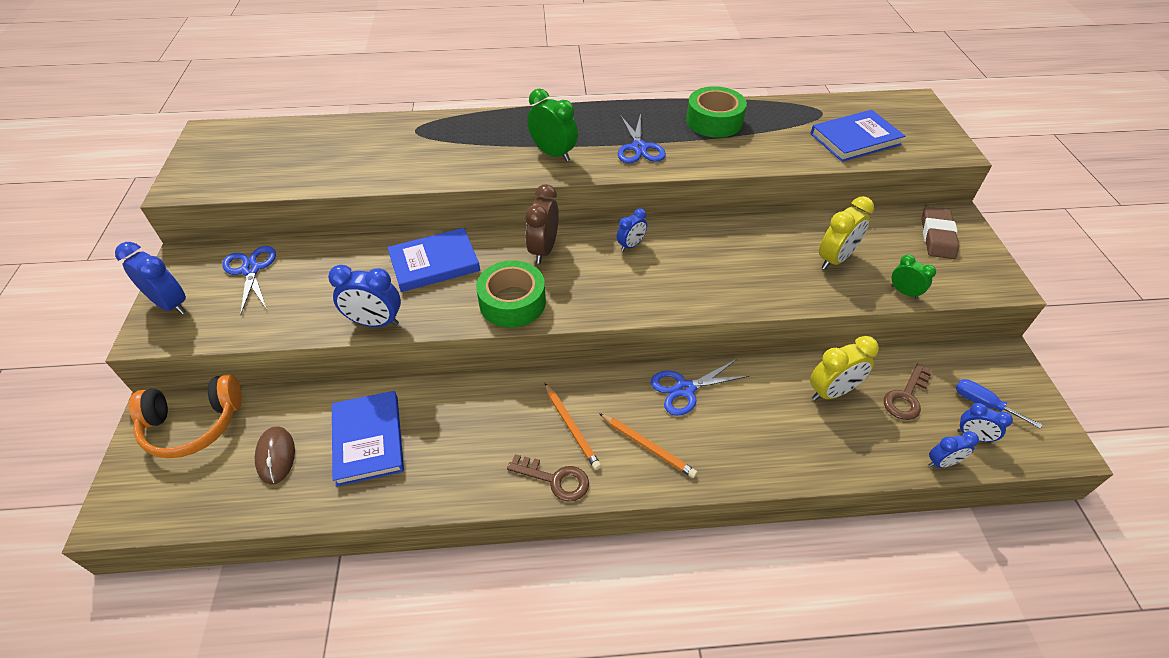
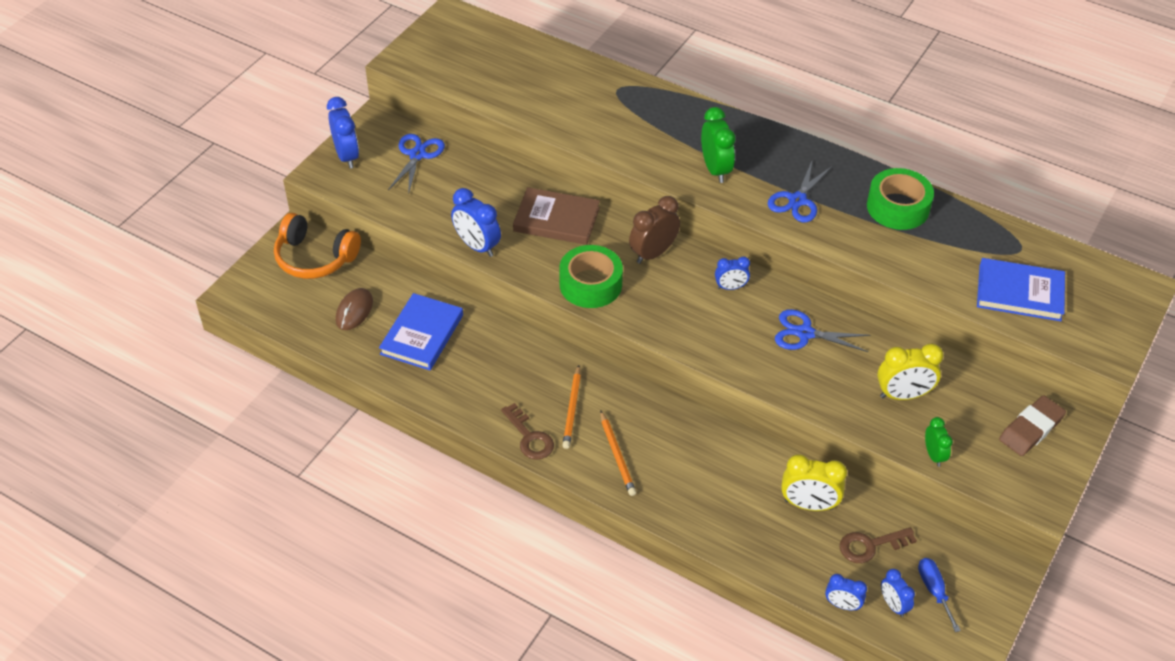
camera: 35 degrees right, 0 degrees up
(434, 263) = (556, 219): blue book -> brown book
(685, 389) = (686, 432): blue scissors -> blue scissors (805, 333)

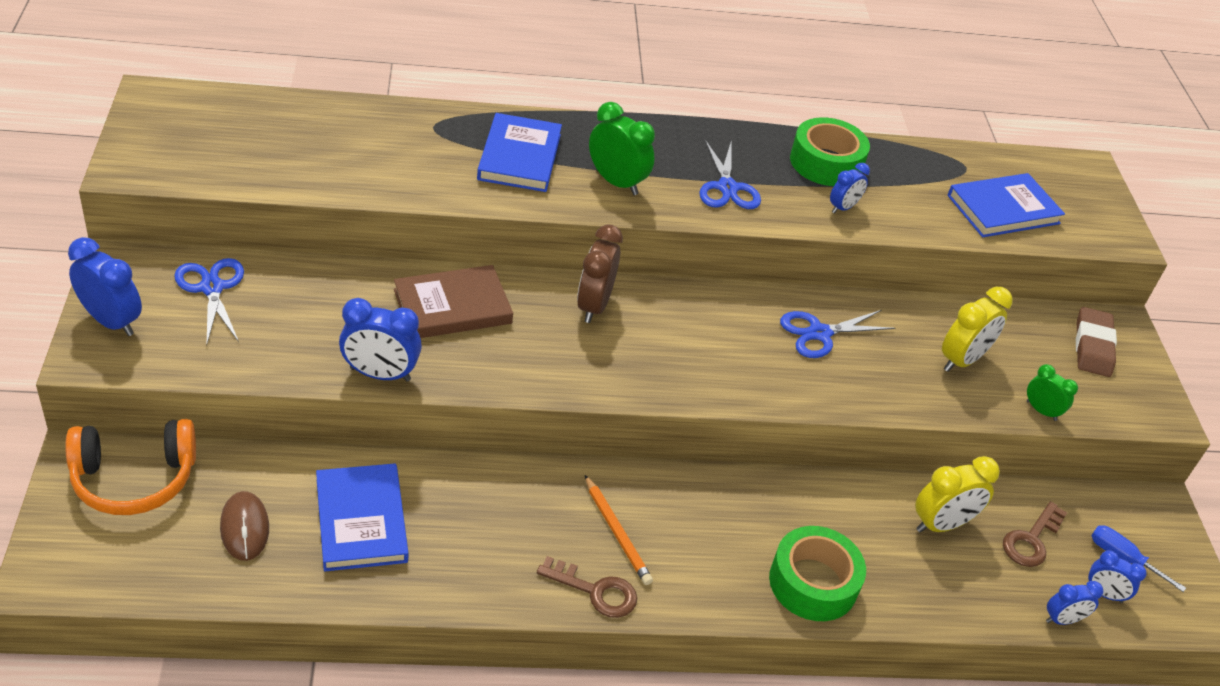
camera: 40 degrees left, 5 degrees down
(590, 284) = (554, 368): green tape -> green tape (813, 583)
(617, 455) = (710, 565): orange pencil -> none
(660, 129) = (519, 157): none -> blue book
(730, 287) = (706, 313): blue clock -> blue clock (843, 208)

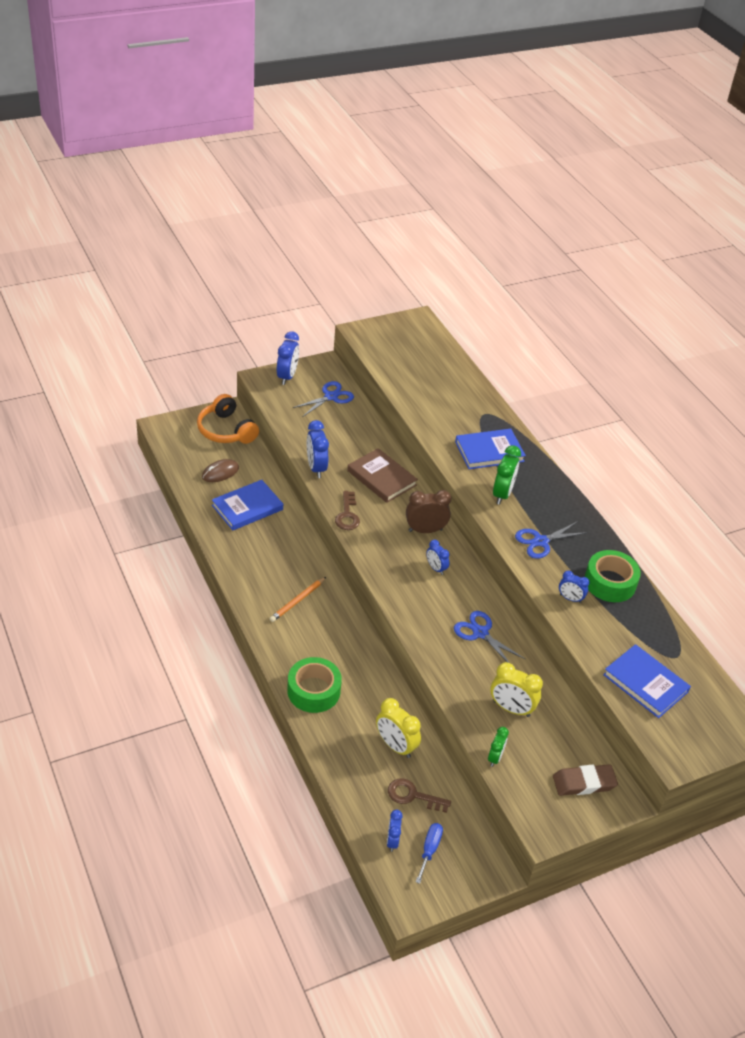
camera: 70 degrees right, 0 degrees up
(595, 591) = (255, 602): brown key -> brown key (347, 515)
(1062, 620) = (358, 819): blue clock -> blue clock (436, 568)

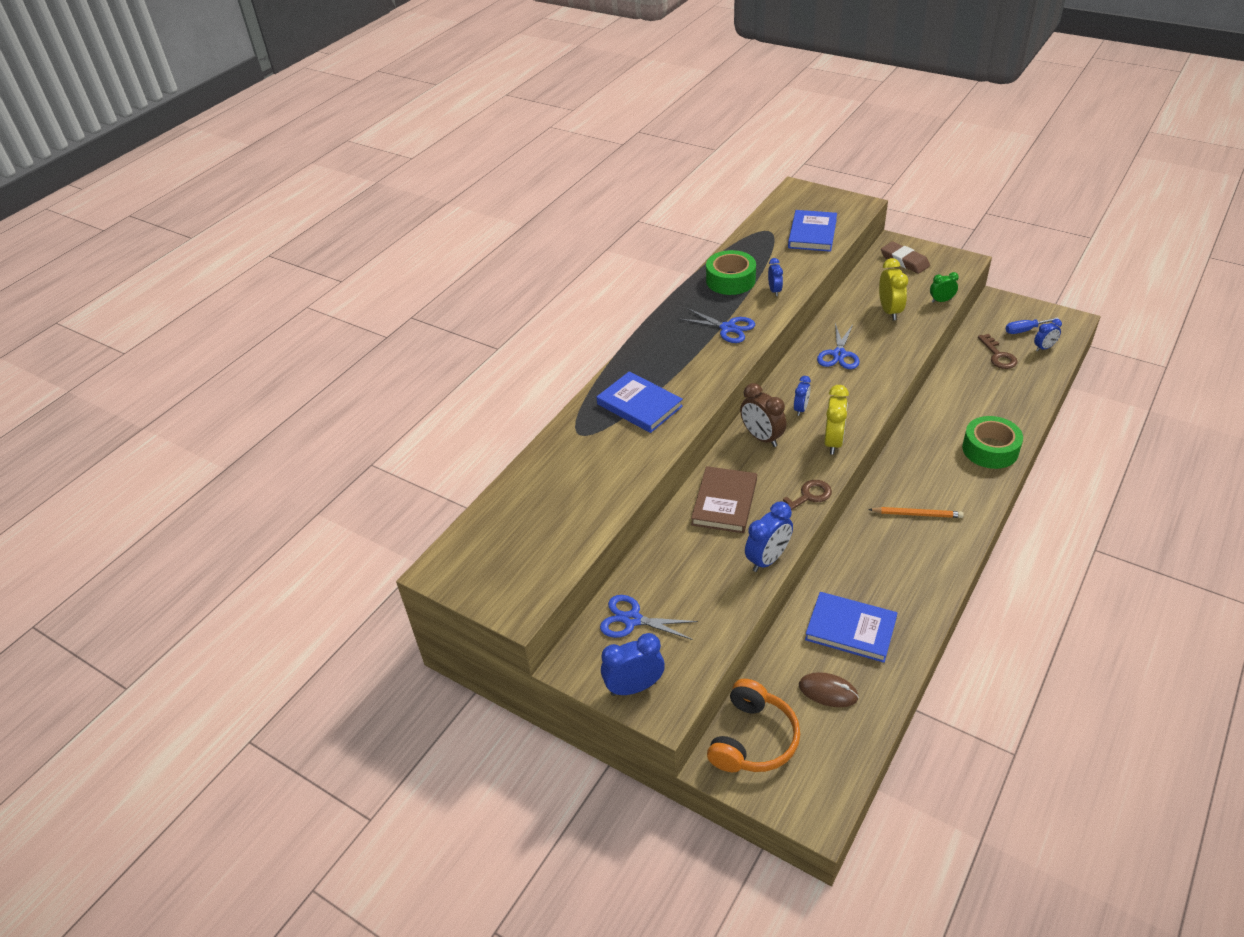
camera: 115 degrees left, 0 degrees up
(395, 746) = (972, 383): yellow clock -> yellow clock (833, 442)
(502, 494) = (693, 372): green clock -> none

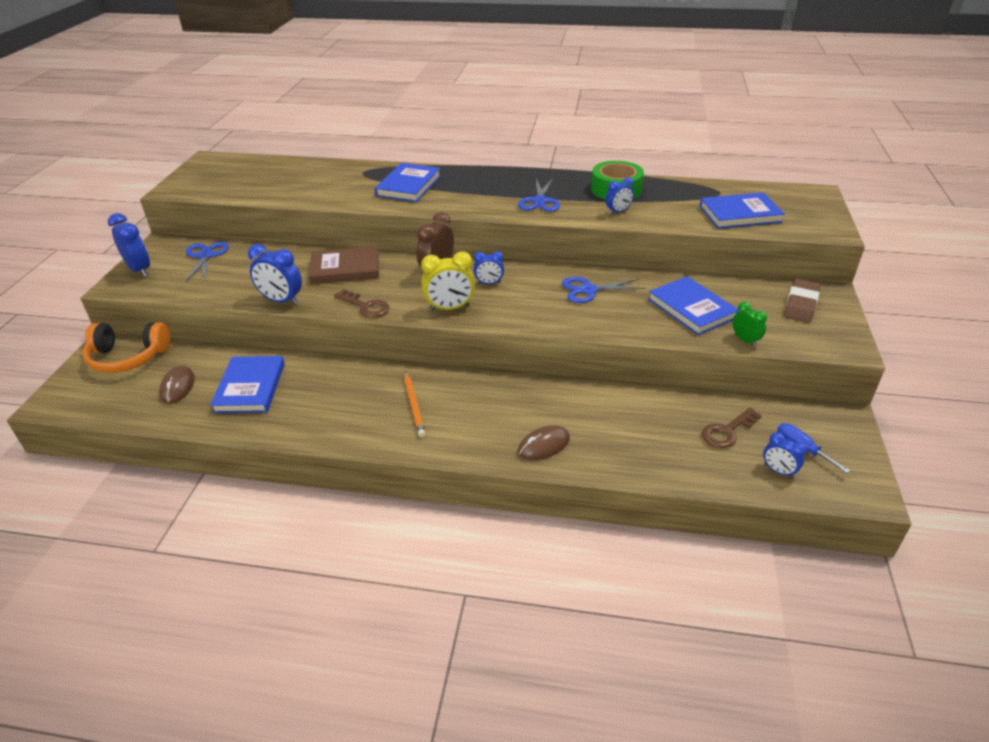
camera: 65 degrees right, 5 degrees down
(889, 311) = (691, 309): yellow clock -> blue book
(990, 449) = (543, 445): green tape -> brown mouse

